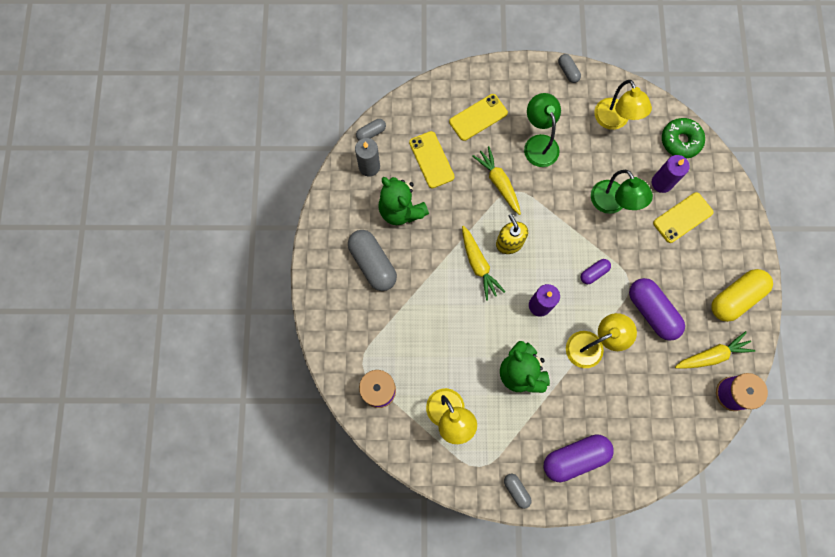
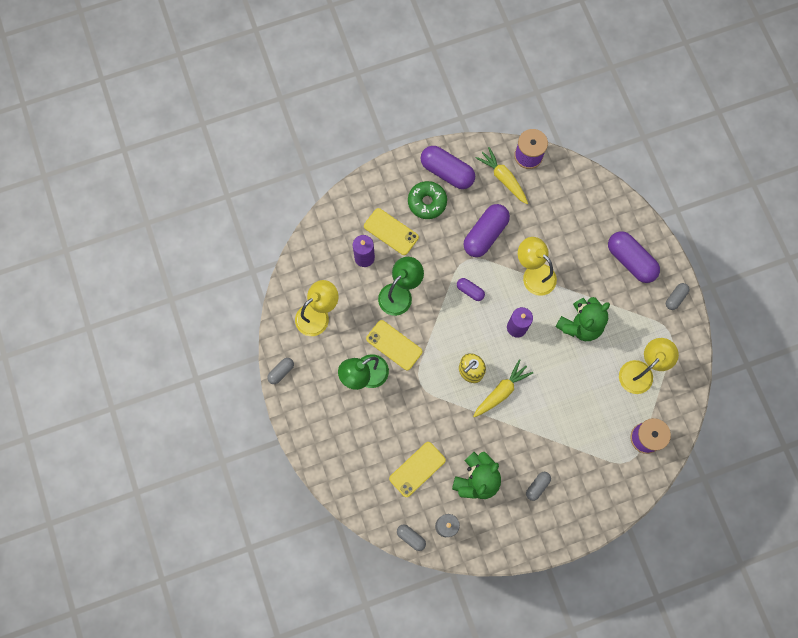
camera: 110 degrees left, 0 degrees up
(373, 264) = (537, 486): grey capsule -> grey capsule, size x0.51
(478, 117) = (358, 440): yellow phone -> yellow phone (394, 345)
(498, 183) = (417, 399): yellow carrot -> none
(680, 141) = (318, 252): green donut -> green donut (427, 202)
(735, 298) = (447, 172): yellow capsule -> purple capsule

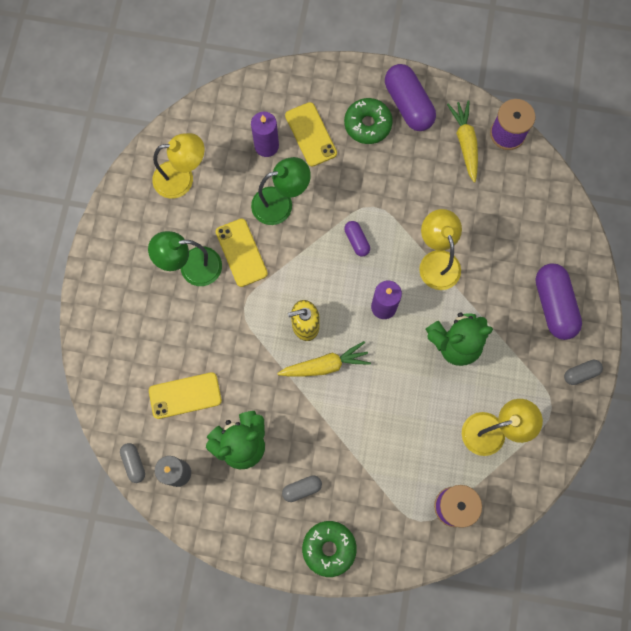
camera: 30 degrees right, 0 degrees up
(281, 372) = (108, 215): grey capsule -> none
(485, 234) = (409, 191): purple capsule -> none
(580, 515) = (329, 548): none -> green donut

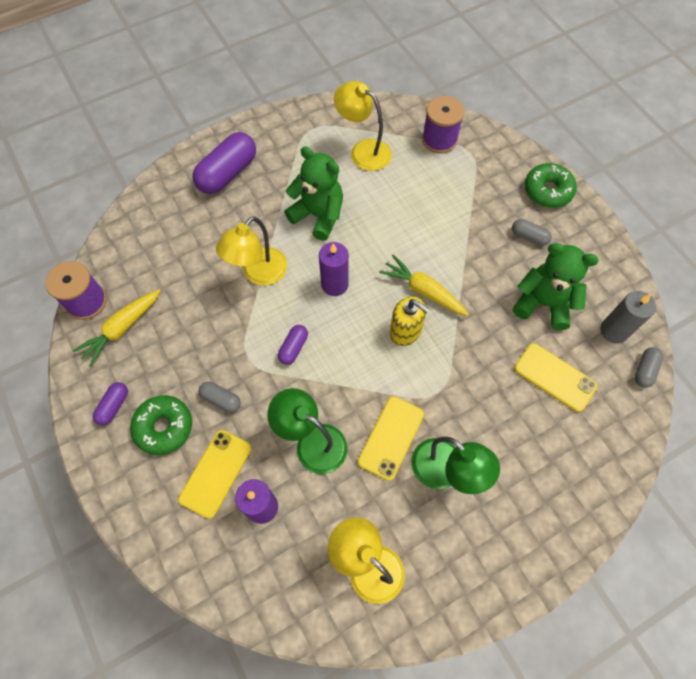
camera: 130 degrees left, 10 degrees down
(408, 105) = (114, 406): purple capsule -> purple capsule, size x0.51
(581, 373) = (268, 127): grey capsule -> grey capsule (221, 399)

